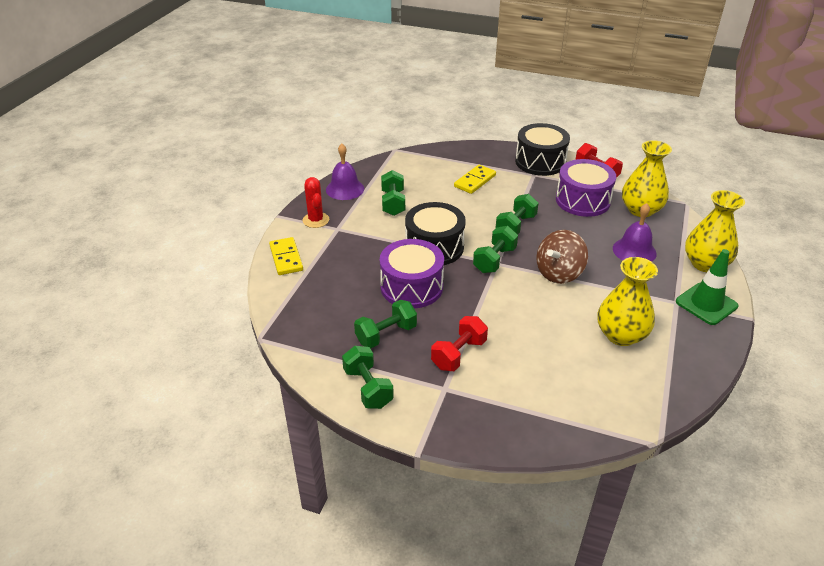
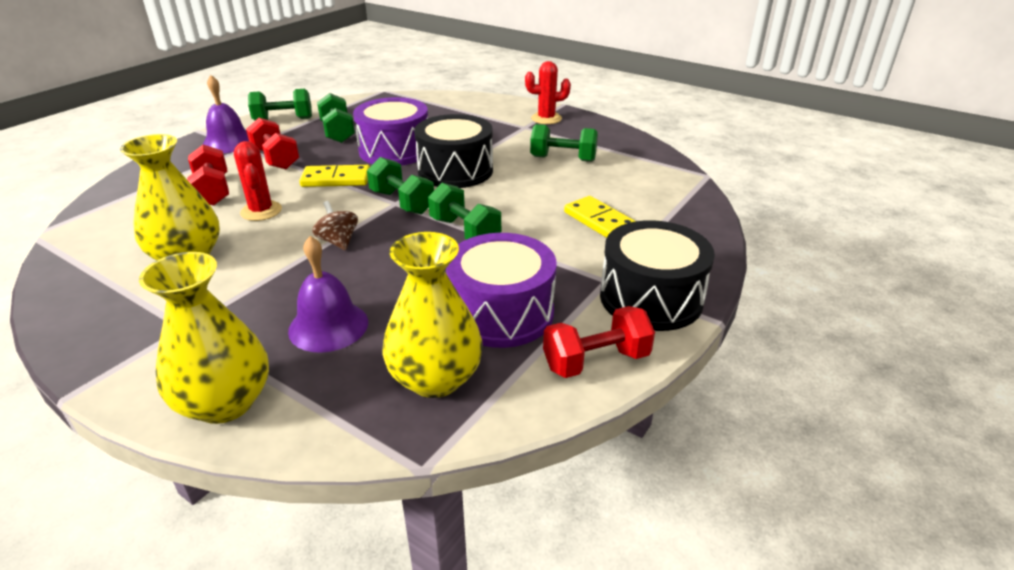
camera: 105 degrees right, 5 degrees down
(286, 258) = (487, 103): yellow domino -> yellow domino (336, 179)
(345, 189) = (606, 136): purple bell -> purple bell (228, 142)
(533, 367) = (213, 191): none -> red dumbbell
(546, 325) = (261, 211): none -> red cactus
(559, 273) = (338, 241): brown spinning top -> brown spinning top, size x0.59
(706, 304) = (146, 358): green traffic cone -> none

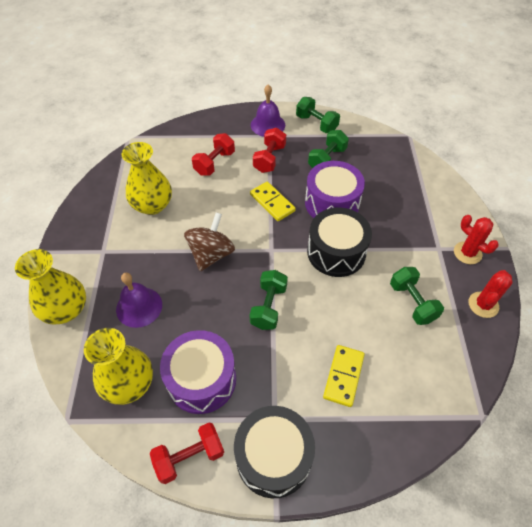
camera: 55 degrees right, 20 degrees up
(261, 211) = (213, 198): red cactus -> red cactus (483, 305)
(338, 241) = (211, 254): brown spinning top -> brown spinning top, size x1.69
(402, 202) = (274, 252): green dumbbell -> none
(596, 361) = (189, 457): red dumbbell -> red dumbbell turned 60 degrees counterclockwise

